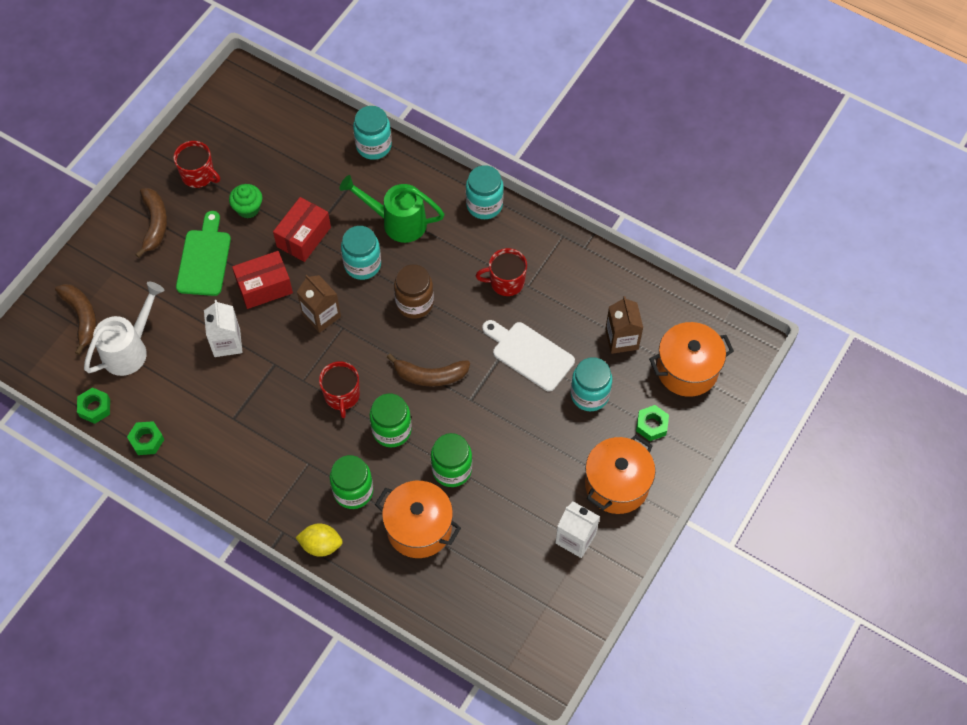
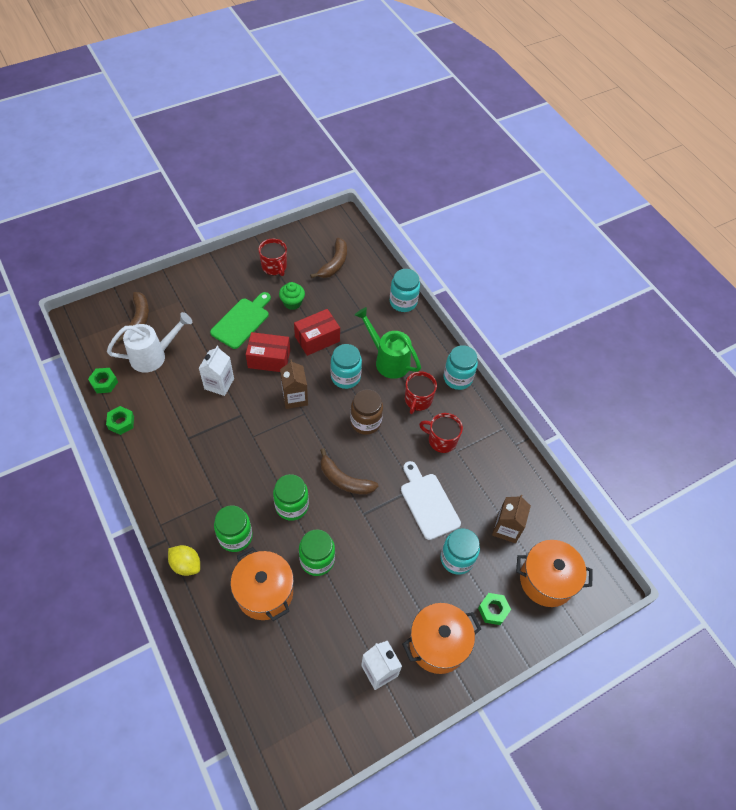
camera: 25 degrees right, 5 degrees down
(155, 224) = (225, 284): brown banana -> brown banana (334, 263)
(342, 396) = (272, 461): red mug -> red mug (418, 400)

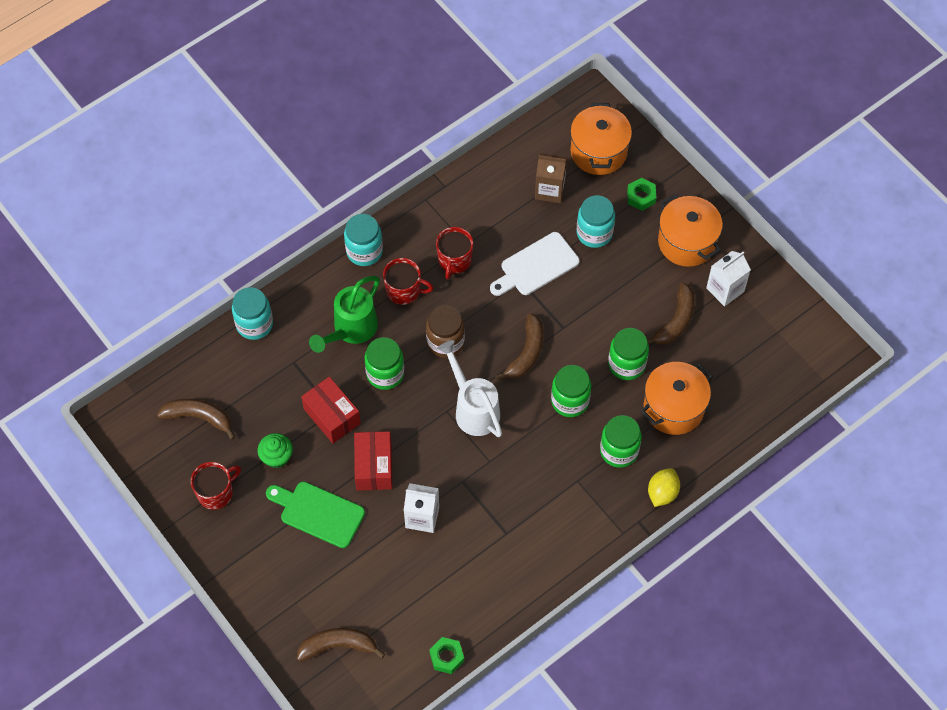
camera: 95 degrees left, 5 degrees up
(121, 422) = (501, 617): green nut -> none
(153, 356) = (394, 609): white watering can -> white watering can (473, 409)
(295, 397) = (426, 425): brown carton -> none
(345, 377) = (385, 374): turquoise jar -> green jar
(353, 614) = (675, 321): none -> brown banana

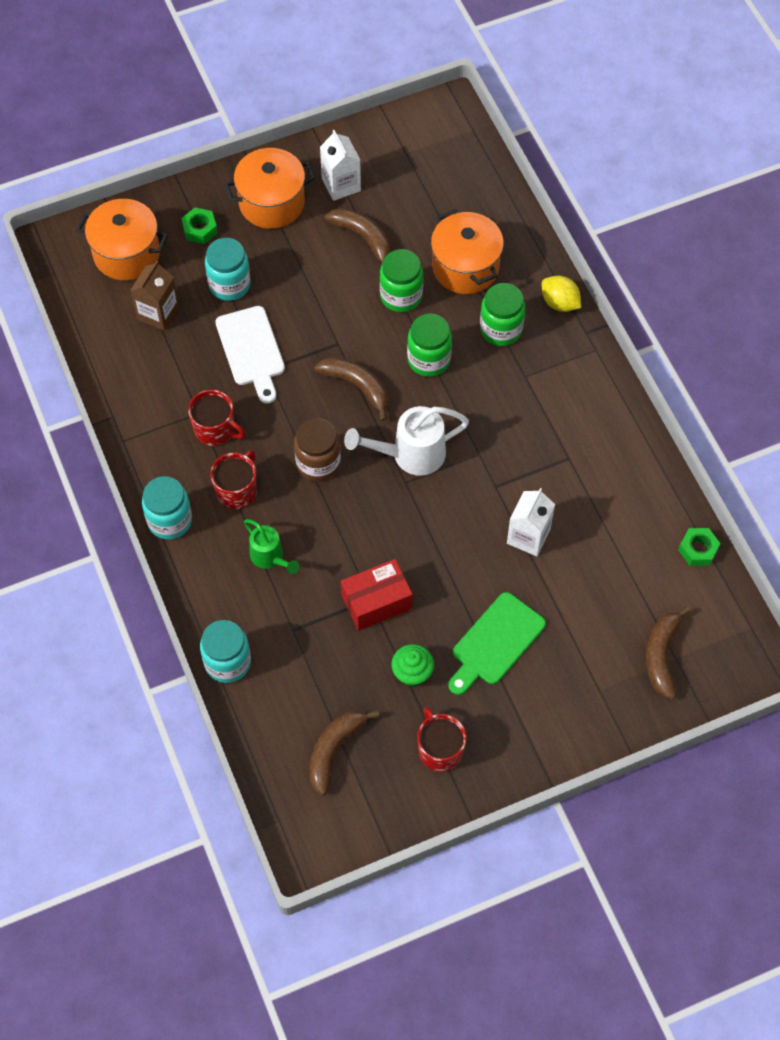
camera: 75 degrees left, 0 degrees up
(351, 329) = (270, 557): green watering can -> green watering can, size x0.63
(374, 467) = (453, 572): red box -> none
(385, 374) = (339, 534): green jar -> none

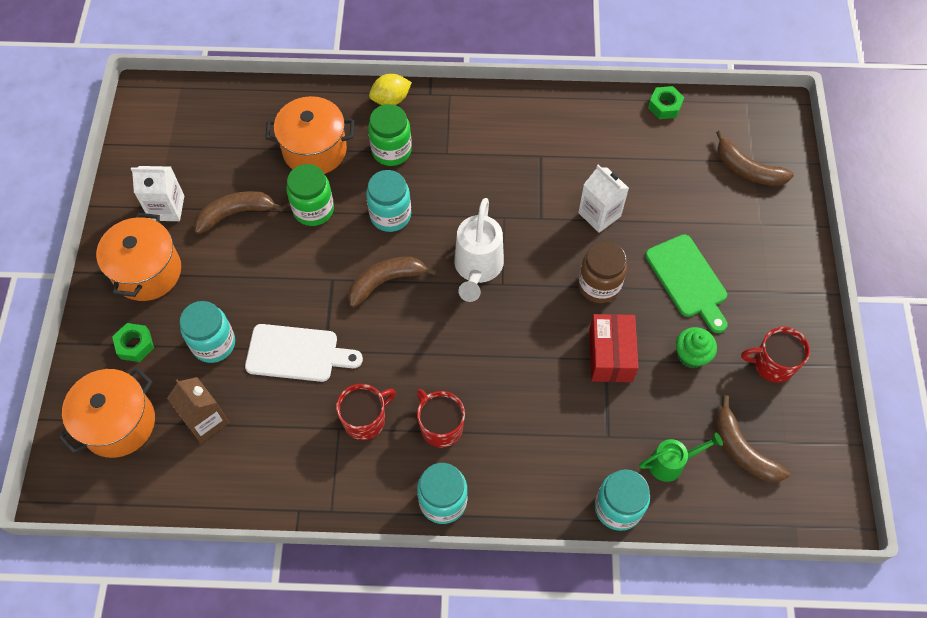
camera: 65 degrees left, 0 degrees up
(270, 557) = (525, 426): green watering can -> green watering can (671, 463)
(318, 463) = (447, 345): brown jar -> brown jar (599, 285)
(429, 359) = (390, 215): green jar -> turquoise jar

